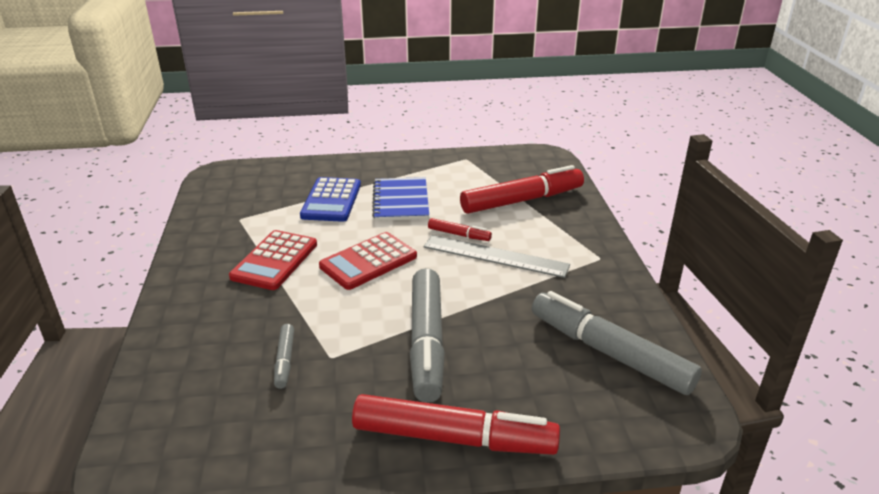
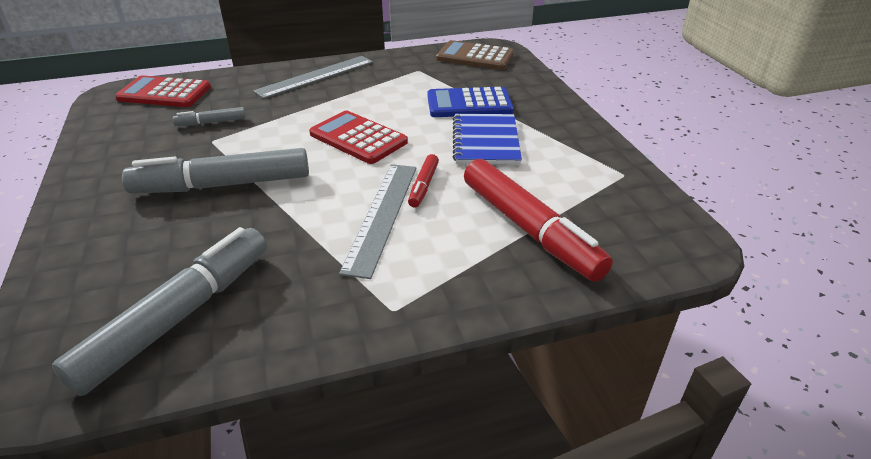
camera: 80 degrees right, 5 degrees up
(207, 284) = (315, 76): none -> grey ruler
(231, 186) = (475, 57): none -> brown calculator
(274, 261) = (353, 95): red calculator -> red calculator (164, 93)
(401, 201) = (486, 141): blue notebook -> blue notebook turned 75 degrees counterclockwise
(454, 438) = (85, 212): red marker -> none

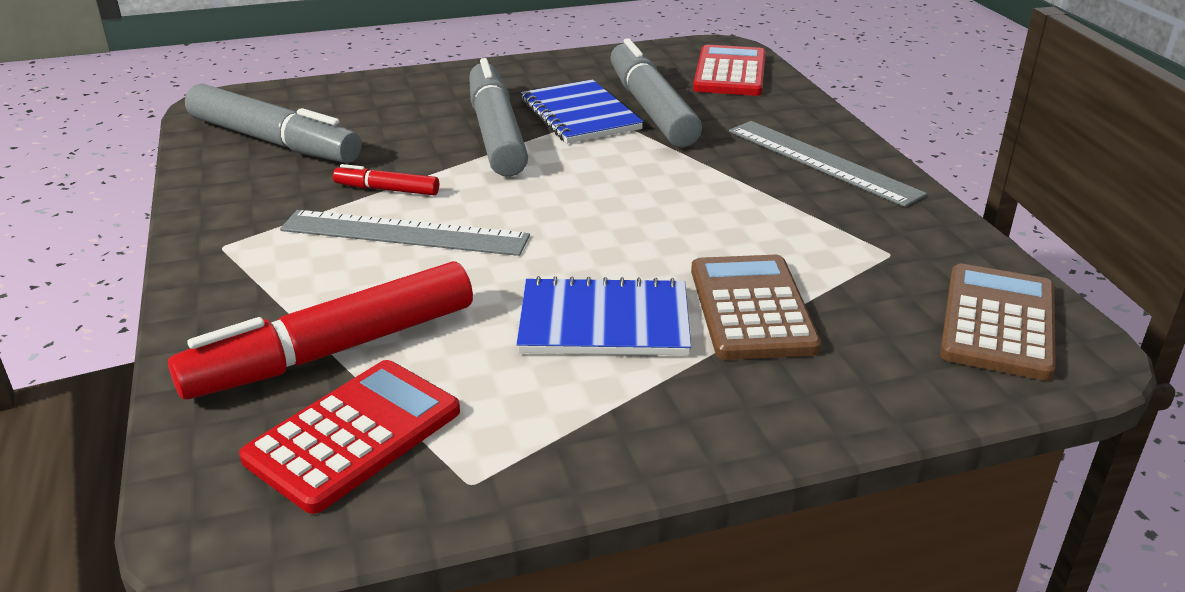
camera: 90 degrees right, 5 degrees down
(207, 149) = (580, 115): none -> blue notebook
(211, 122) = (651, 108): grey marker -> grey marker, size x2.17
(358, 138) = (611, 207): red calculator -> red calculator (354, 435)
(423, 186) = (470, 262): red marker -> red marker (387, 189)
(469, 104) = (752, 308): blue calculator -> brown calculator

